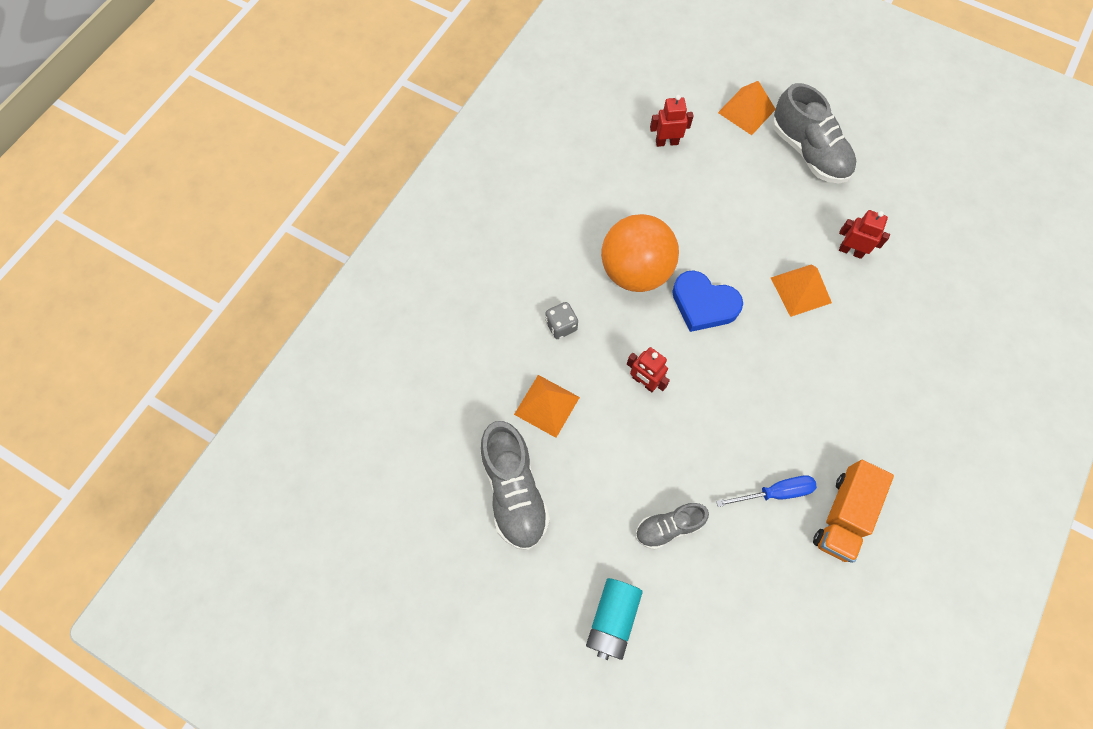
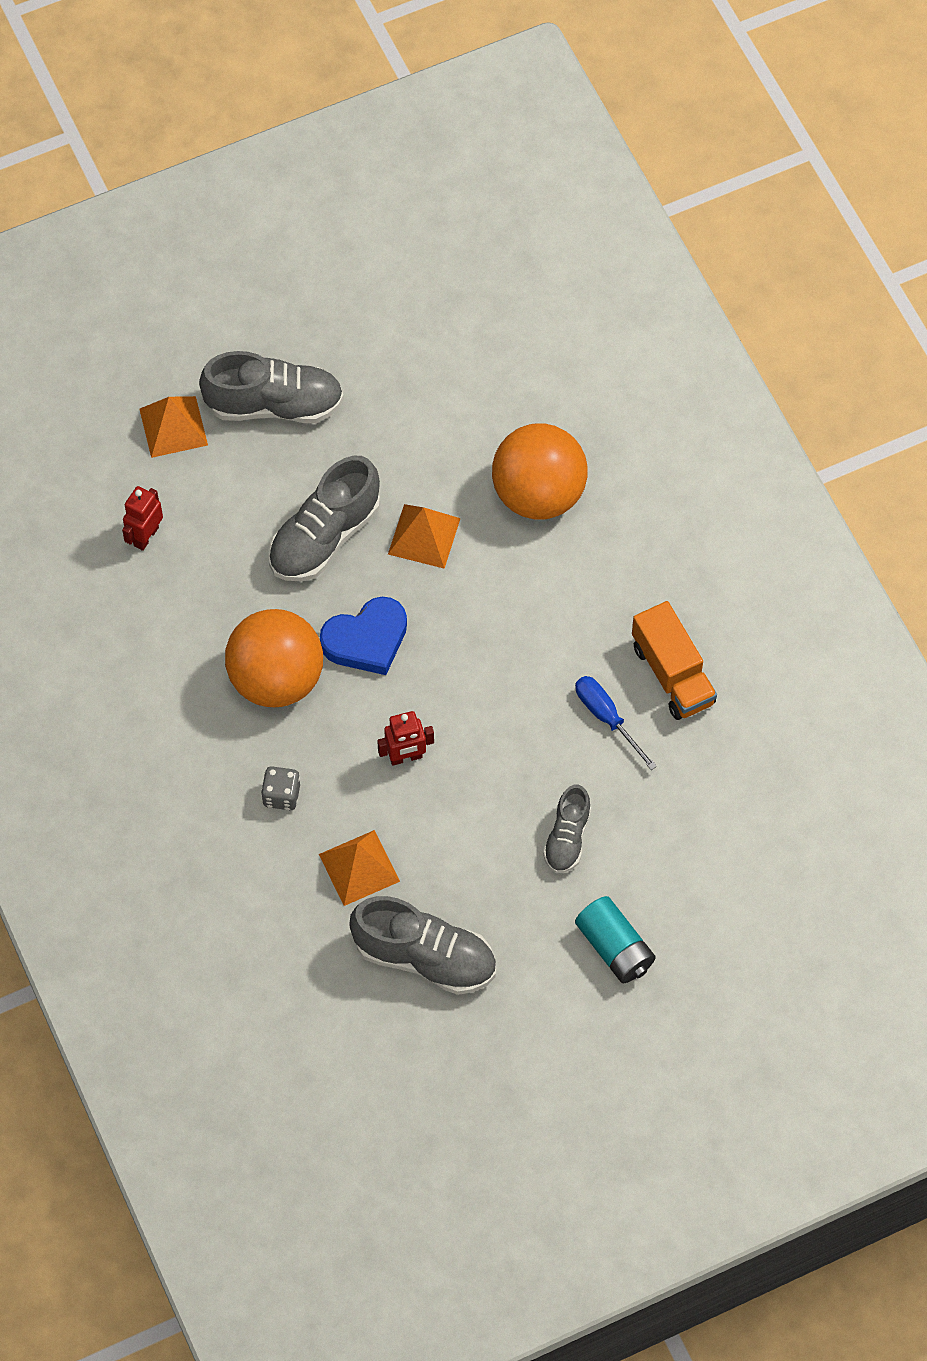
camera: 55 degrees left, 5 degrees down
(750, 235) = (324, 537): none -> grey shoe
(775, 492) = (606, 718): blue screwdriver -> blue screwdriver turned 60 degrees counterclockwise
(851, 251) = (419, 455): red robot -> none
(890, 338) = (538, 494): none -> orange ball

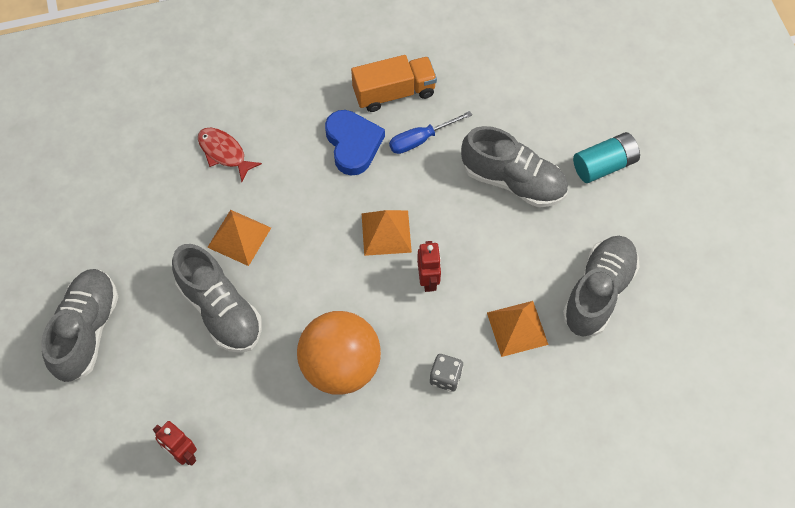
camera: 80 degrees left, 0 degrees up
(173, 426) = (82, 415): orange pyramid -> orange pyramid (386, 232)
(366, 640) = (320, 293): blue heart -> blue heart (353, 144)
(538, 494) = (224, 153): orange ball -> red fish
(567, 838) = (513, 181): grey shoe -> grey shoe, size x1.70

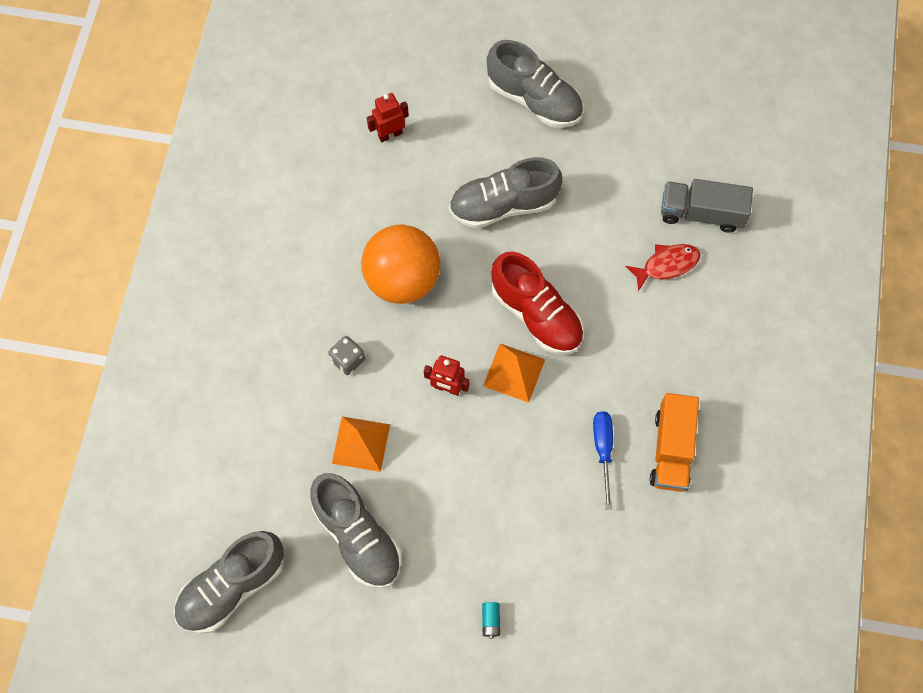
camera: 115 degrees right, 5 degrees up
(159, 144) = (701, 213): none -> grey truck
(239, 237) = (568, 245): orange pyramid -> none
(321, 237) = (536, 314): none -> red shoe
(353, 144) = (625, 384): blue heart -> none
(513, 181) = (515, 518): grey shoe -> grey shoe (232, 587)
(604, 165) = (491, 621): turquoise battery -> turquoise battery, size x0.48

